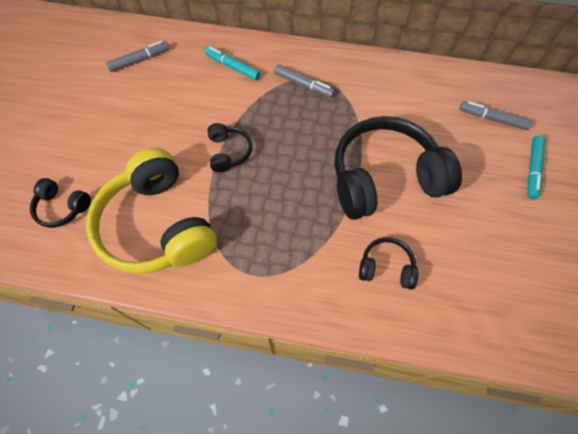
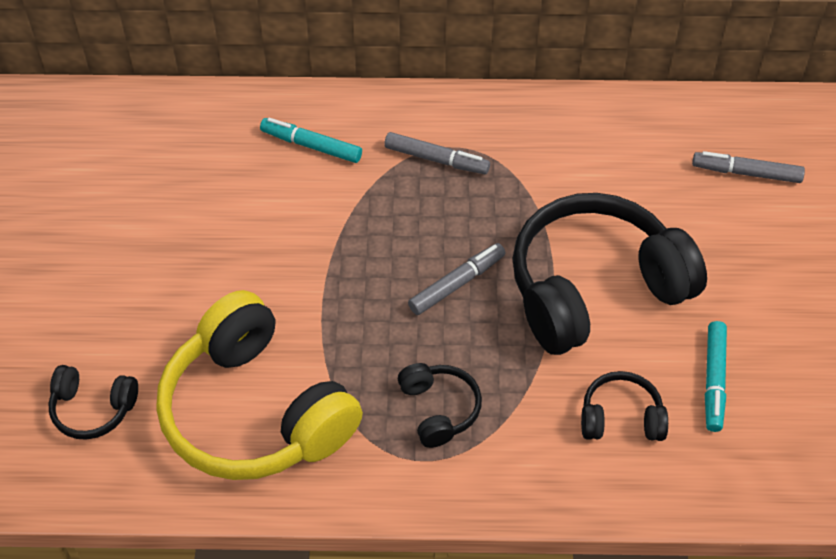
camera: 10 degrees left, 10 degrees down
(139, 60) = (149, 155): grey marker -> grey marker (457, 284)
(229, 152) = (339, 284): black headphones -> black headphones (439, 409)
(533, 169) = (818, 242): turquoise marker -> turquoise marker (714, 380)

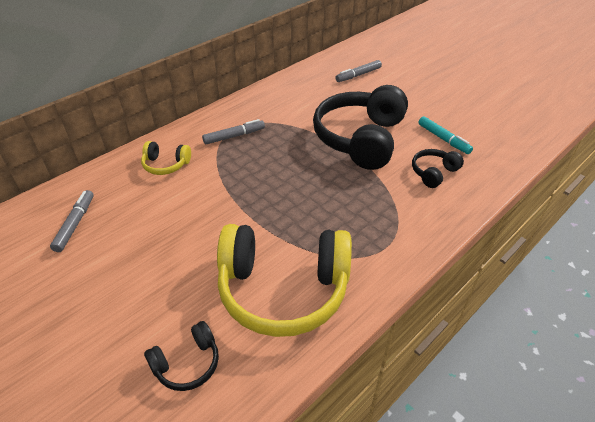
camera: 45 degrees left, 10 degrees down
(311, 146) = (166, 165): turquoise marker -> yellow headphones
(439, 409) = (364, 222): black headphones -> none
(457, 284) = (305, 172): grey marker -> grey marker (75, 224)

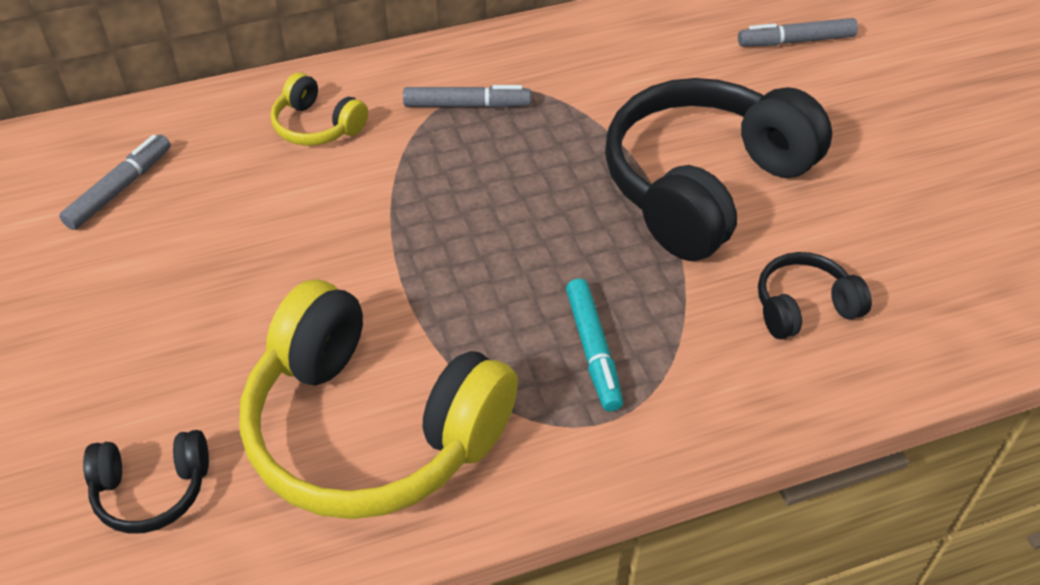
camera: 25 degrees right, 5 degrees up
(443, 139) = (879, 241): turquoise marker -> turquoise marker (593, 350)

